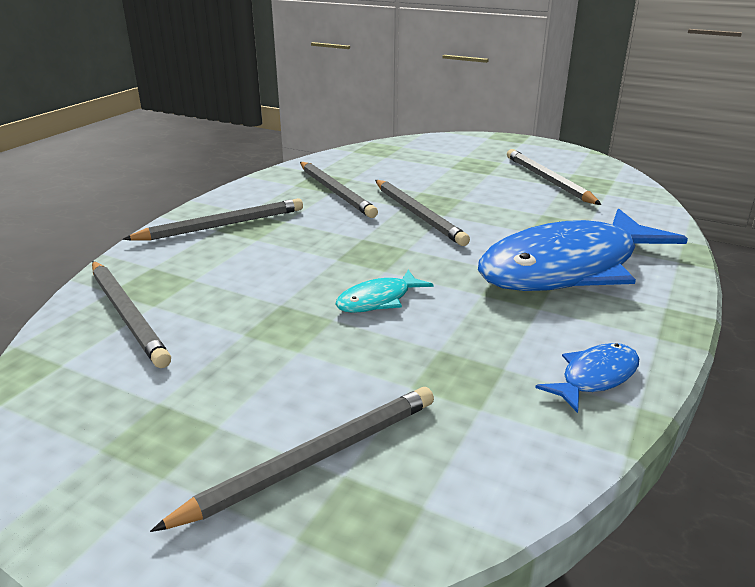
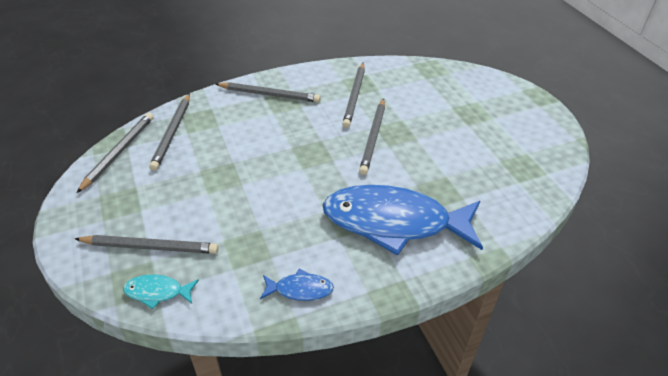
camera: 40 degrees right, 15 degrees up
(378, 300) = (273, 185): turquoise fish -> turquoise fish (157, 292)
(548, 180) = (497, 151): grey pencil -> grey pencil (119, 152)

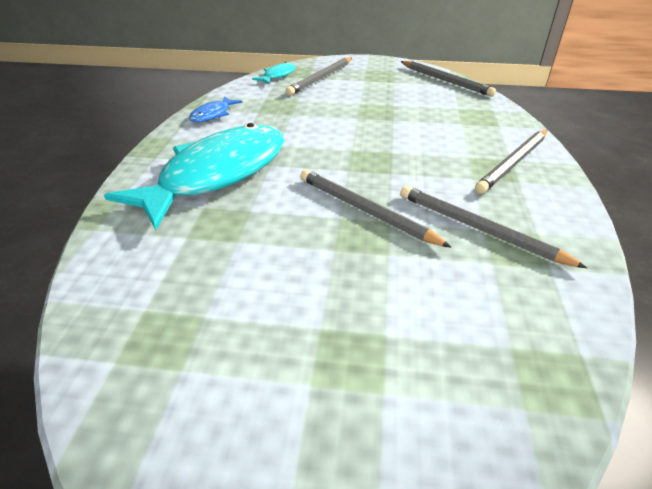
camera: 120 degrees right, 5 degrees down
(172, 133) = (462, 102): grey pencil -> none
(394, 222) = (217, 174): blue fish -> turquoise fish

